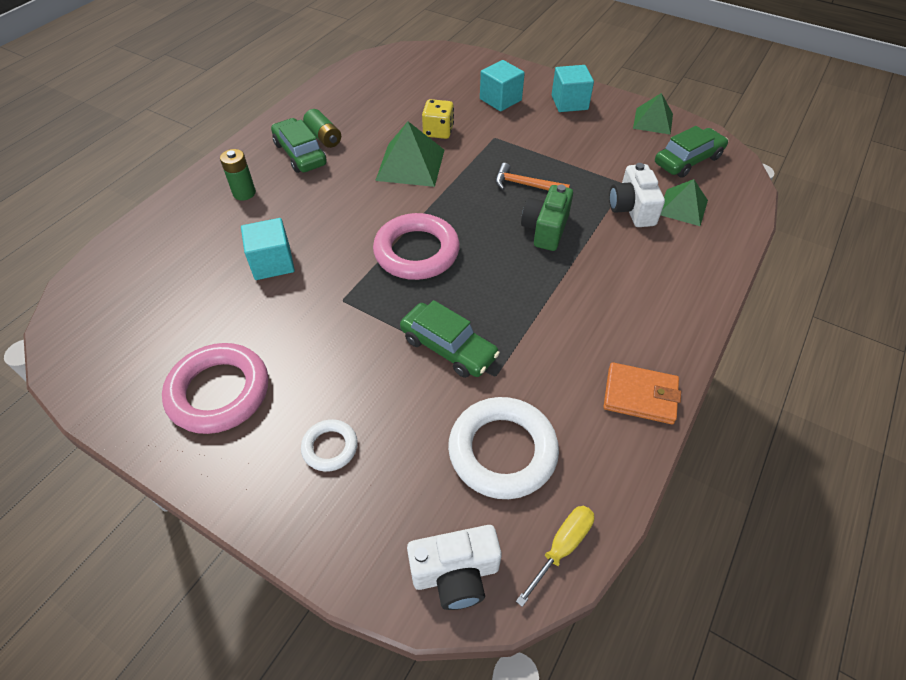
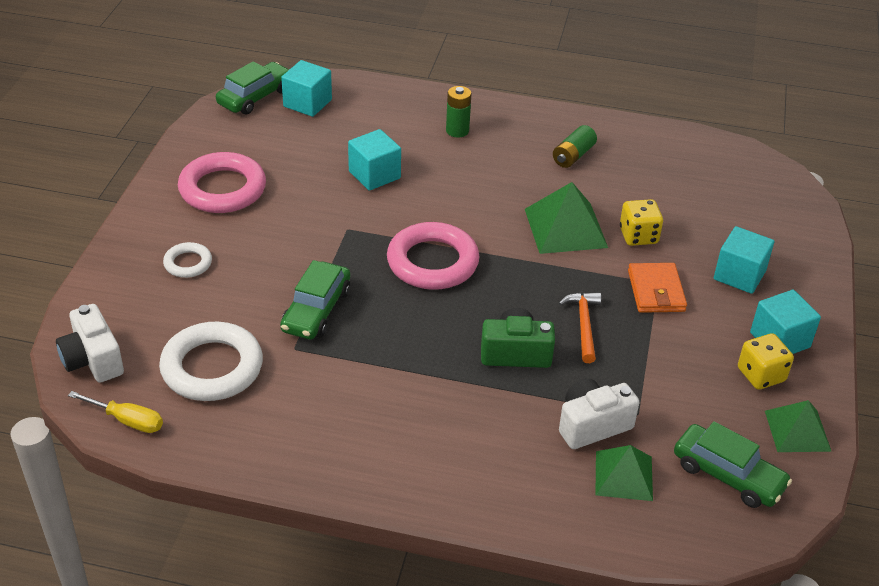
camera: 70 degrees right, 10 degrees down
(119, 289) = (307, 103): none -> turquoise cube
(300, 154) = (536, 148): green car -> green car (255, 97)
(600, 120) = (761, 375): none -> yellow dice
(640, 395) = (305, 458): orange wallet -> orange wallet (656, 291)

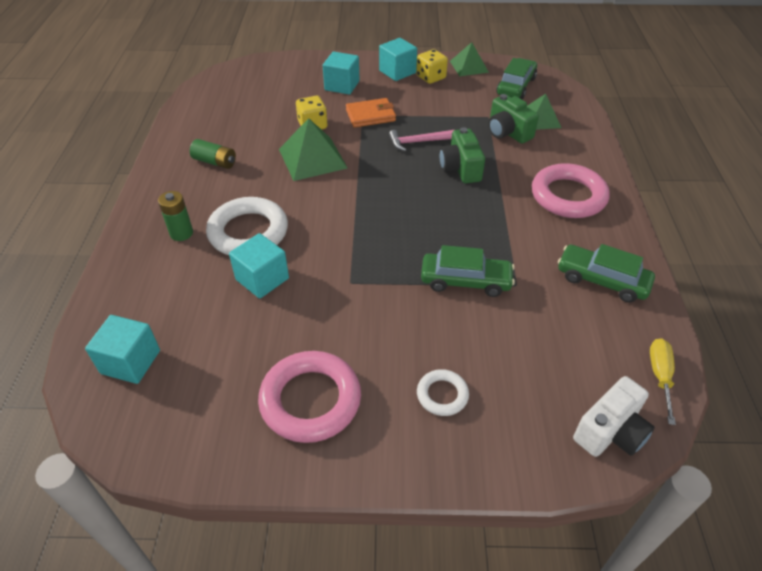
camera: 100 degrees left, 5 degrees up
(212, 367) = (567, 334): white ring -> white ring (248, 232)
(255, 97) = (115, 419): green car -> green car (602, 280)
(432, 262) = (378, 222): pink ring -> pink ring (568, 196)
(584, 325) = (418, 142): orange hammer -> pink hammer
(592, 425) = (507, 132): white camera -> green camera

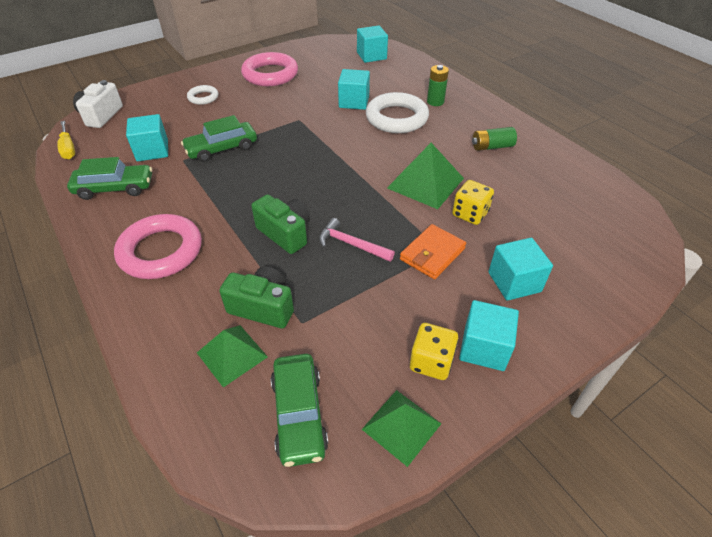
camera: 145 degrees right, 0 degrees up
(418, 142) = (351, 244): pink hammer -> pink hammer turned 105 degrees counterclockwise
(548, 317) = (152, 151): none -> turquoise cube

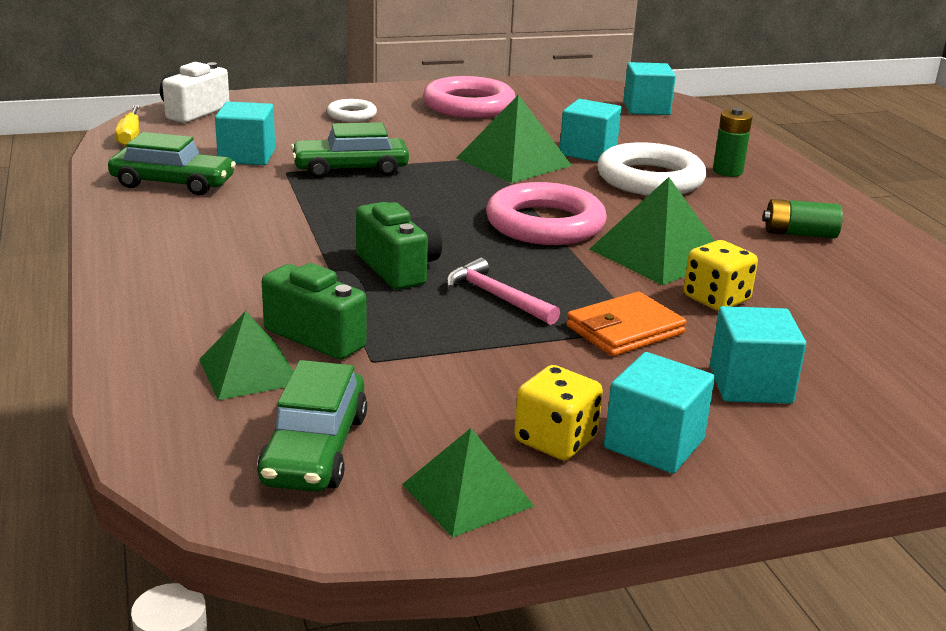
camera: 15 degrees right, 20 degrees down
(161, 251) = (204, 254): pink ring -> pink ring (545, 224)
(315, 119) = (514, 162): none -> green pyramid

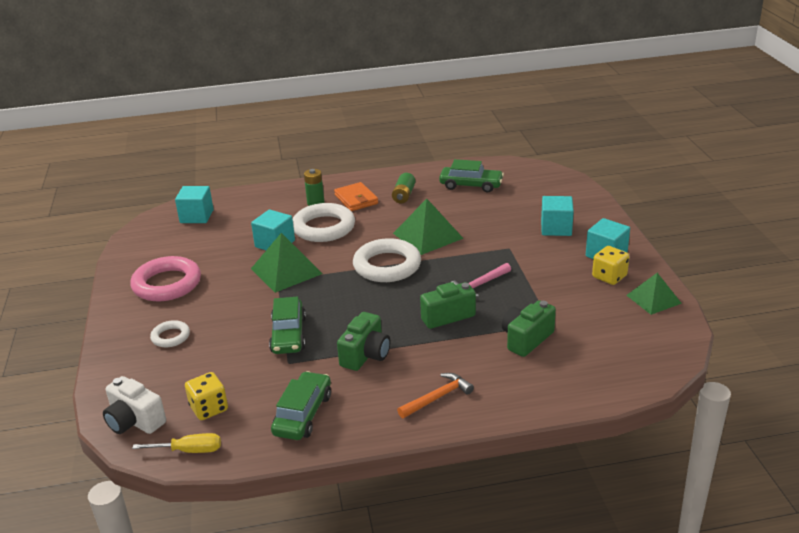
camera: 80 degrees left, 5 degrees up
(178, 261) = (437, 397): none -> orange hammer
(247, 156) = (252, 383): turquoise cube -> none
(249, 371) = (567, 360): green pyramid -> none
(295, 214) = (366, 355): none -> green camera
(314, 449) = (631, 337): green car -> green car (471, 185)
(545, 224) = (387, 266): pink ring -> white ring
(625, 330) = (511, 252): orange wallet -> orange wallet (356, 199)
(716, 299) = (478, 226): yellow dice -> yellow dice (209, 408)

